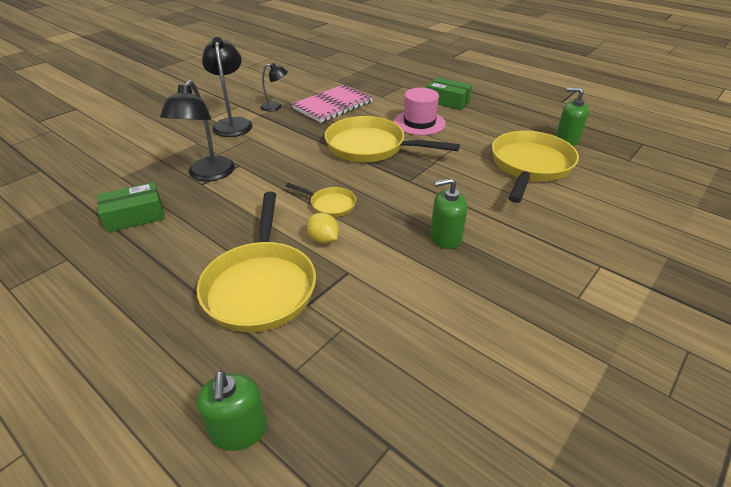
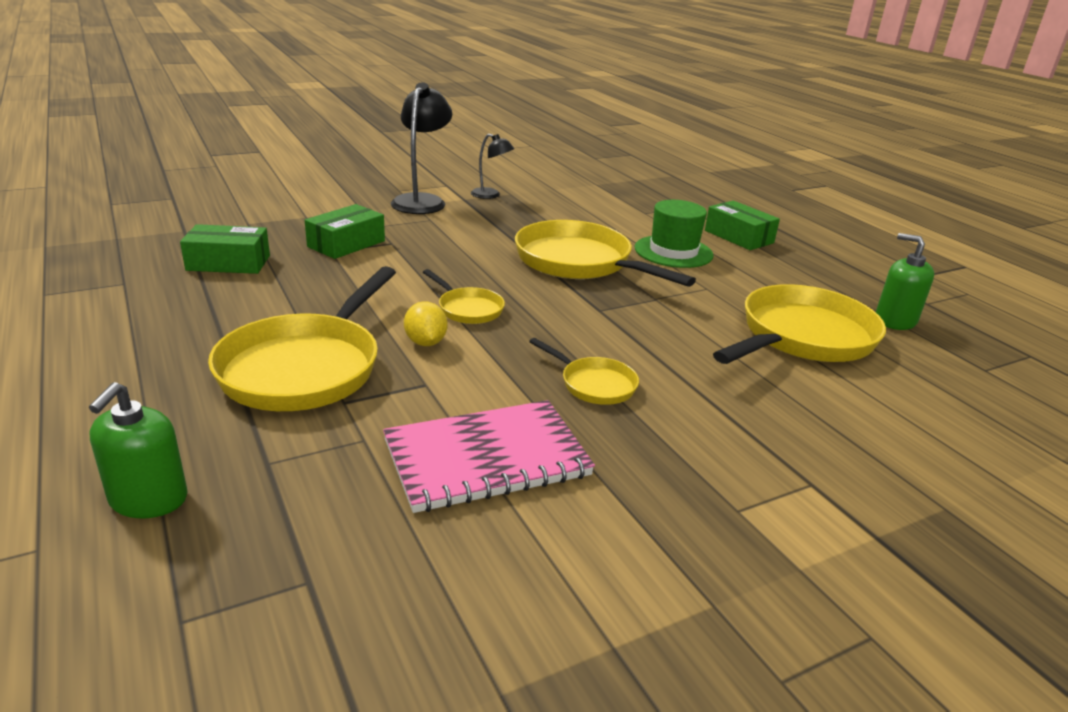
camera: 20 degrees right, 10 degrees down
(208, 175) = (346, 244): black lamp -> green box
(333, 105) = (567, 209): pink notebook -> pink notebook (486, 458)
(419, 123) = (673, 252): pink hat -> green hat
(445, 237) = (594, 384): green soap dispenser -> yellow pan

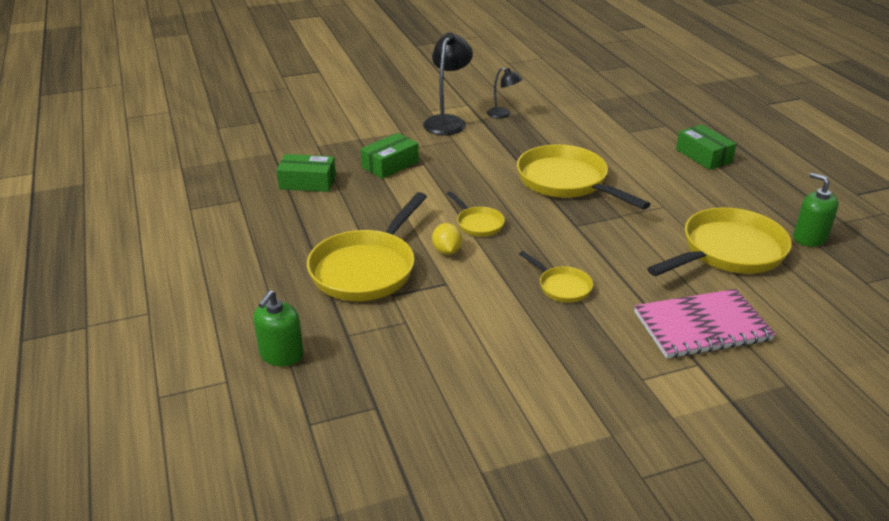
camera: 10 degrees right, 5 degrees up
(486, 458) = (483, 338): pink notebook -> pink notebook (701, 326)
(673, 252) = (644, 171): green hat -> none

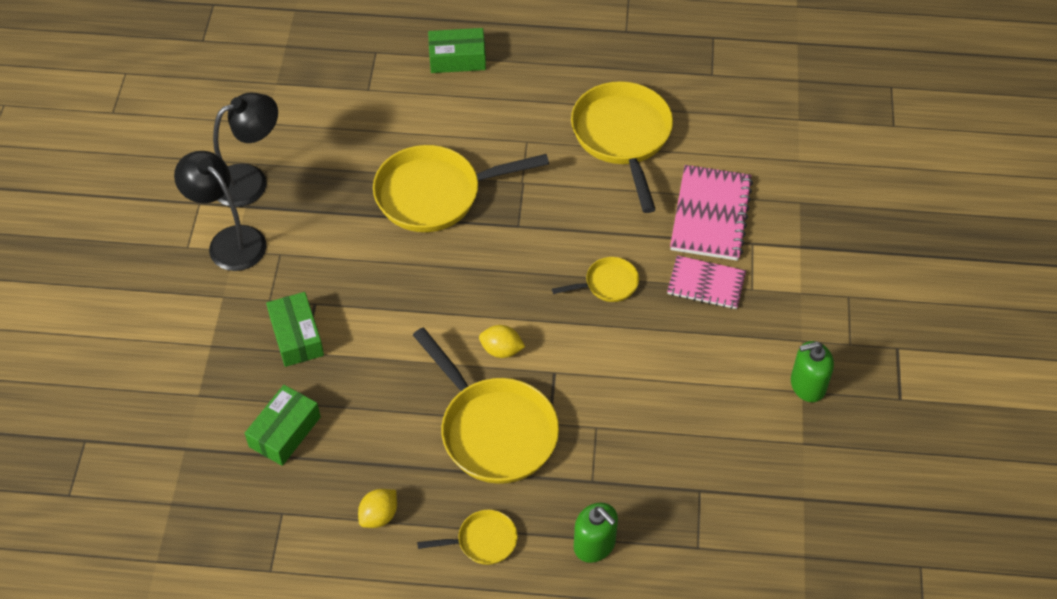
camera: 65 degrees left, 20 degrees up
(257, 238) = (379, 516): none -> yellow lemon
(478, 224) = (468, 304): yellow pan -> yellow pan (483, 541)
(503, 115) = (250, 181): black lamp -> black lamp, size x1.76
(618, 345) = (706, 284): none -> pink notebook
(809, 238) = (635, 69): green soap dispenser -> green soap dispenser (807, 385)

